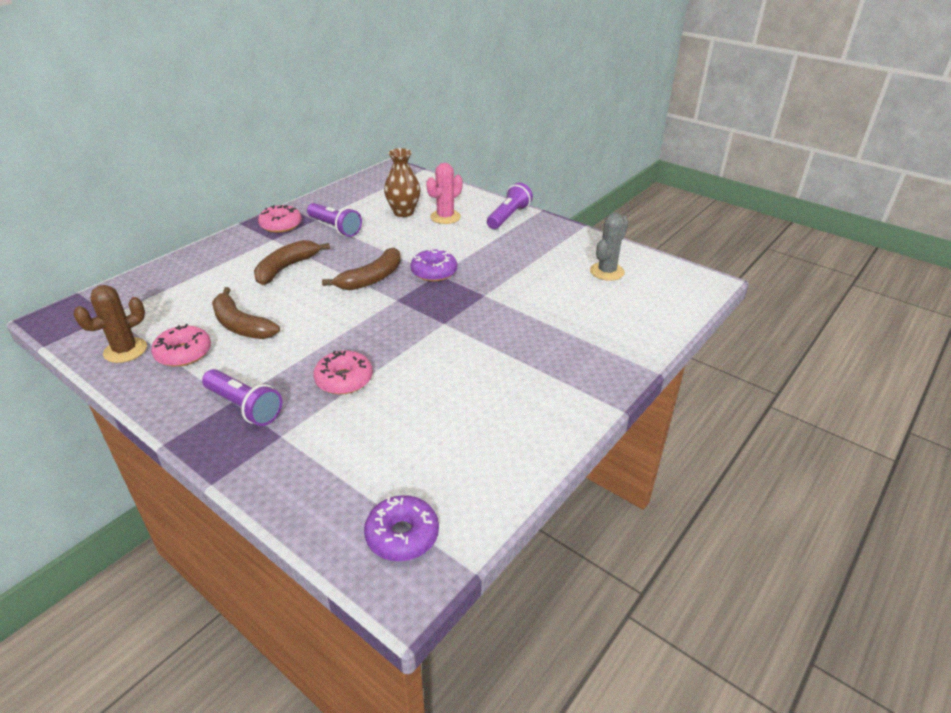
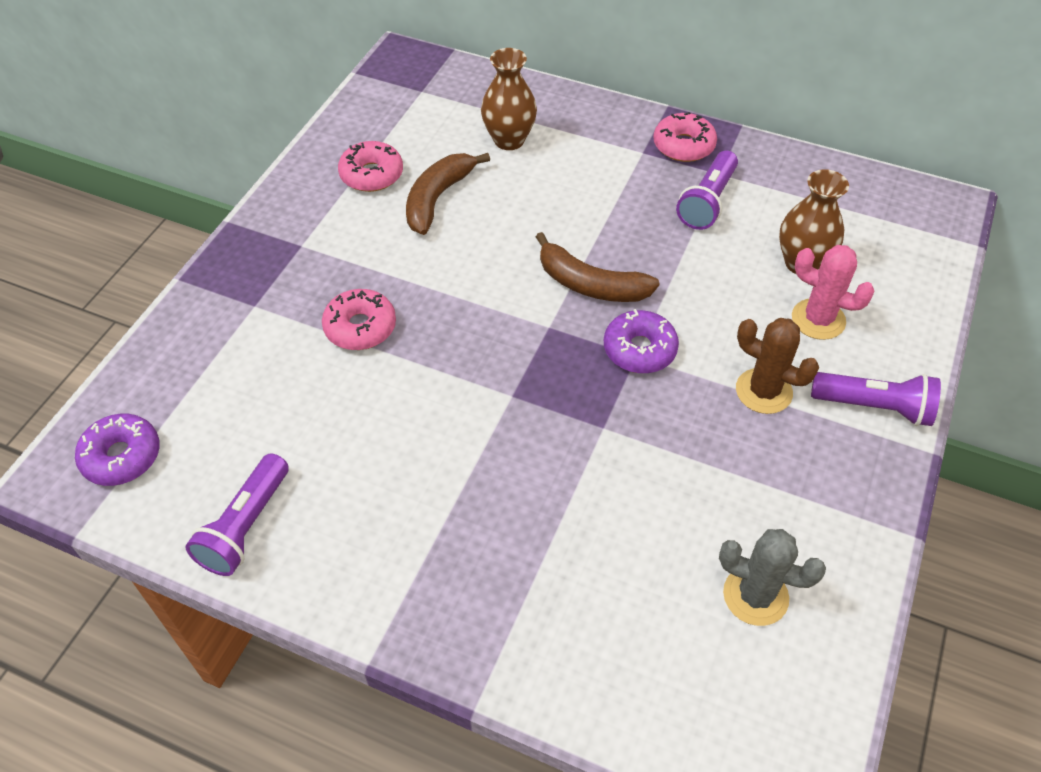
camera: 75 degrees right, 15 degrees up
(125, 350) = (364, 130): brown cactus -> brown cactus (763, 391)
(210, 285) = (509, 140): none -> brown vase
(244, 407) = (294, 259): purple flashlight -> purple flashlight (246, 526)
(286, 268) = (577, 191): brown banana -> none

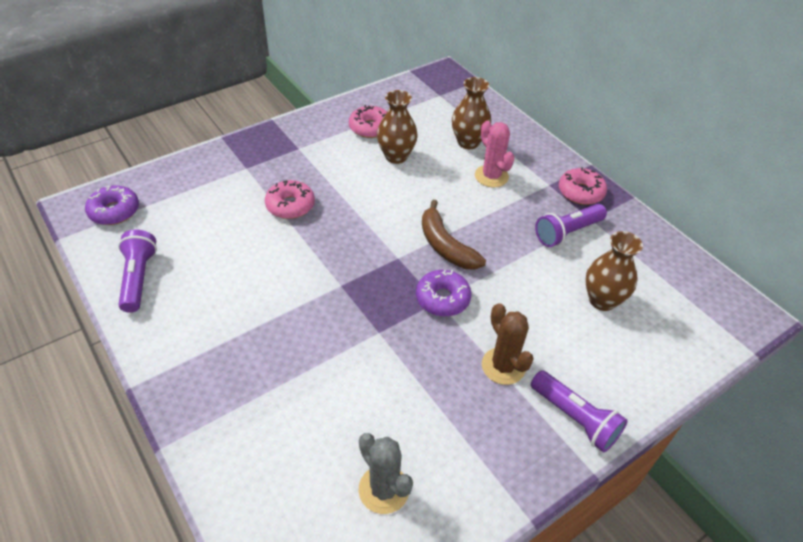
camera: 30 degrees right, 5 degrees down
(246, 526) = (138, 278): purple flashlight -> purple flashlight turned 120 degrees clockwise
(437, 198) = (396, 156): brown banana -> brown vase
(818, 319) = (583, 341): pink cactus -> pink cactus (491, 176)

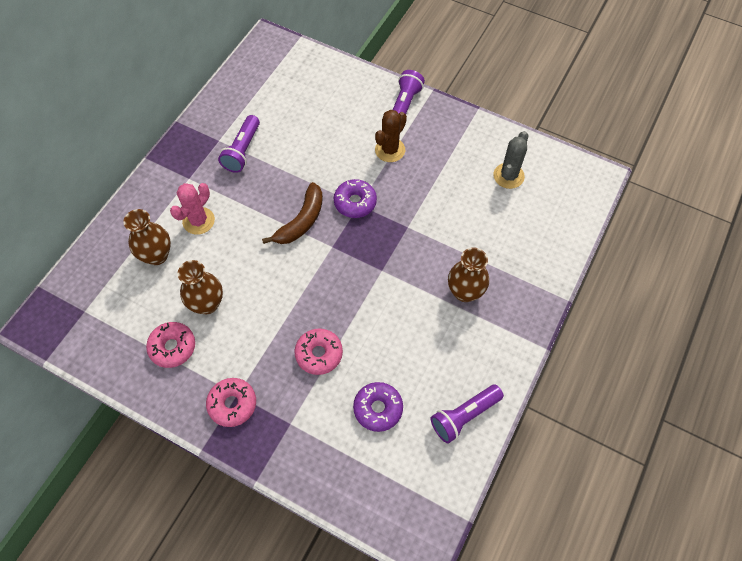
camera: 115 degrees left, 15 degrees up
(114, 211) = (410, 499): purple donut -> purple donut (378, 408)
(567, 233) = (242, 151): purple flashlight -> purple flashlight turned 75 degrees clockwise
(580, 192) = (188, 155): pink donut -> pink donut (232, 404)
(602, 300) = (301, 115): brown vase -> brown vase (465, 292)

